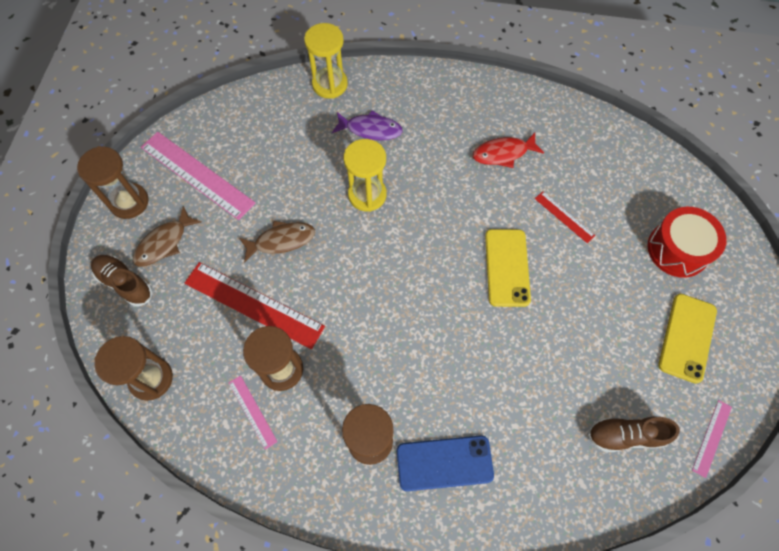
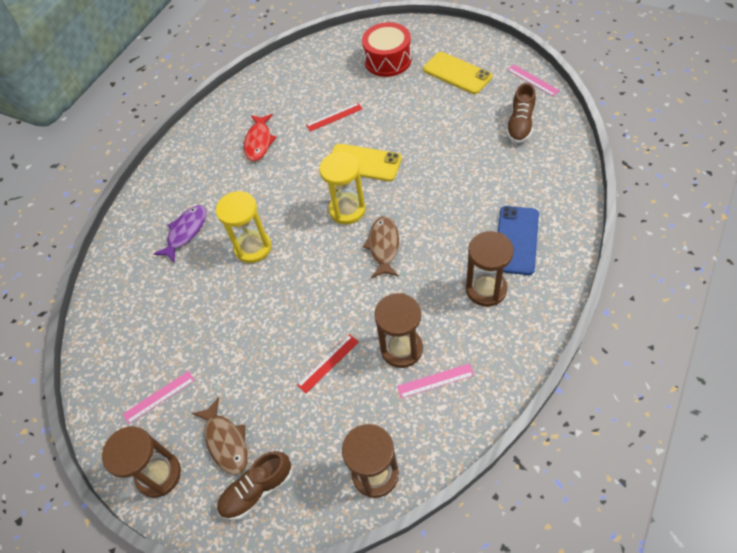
camera: 65 degrees left, 10 degrees down
(197, 175) = (159, 397): pink ruler -> pink ruler, size x0.49
(254, 304) = (328, 363): red ruler -> red ruler, size x0.49
(281, 241) = (270, 328): brown fish -> brown fish (384, 246)
(330, 84) = (117, 256): yellow hourglass -> yellow hourglass (347, 210)

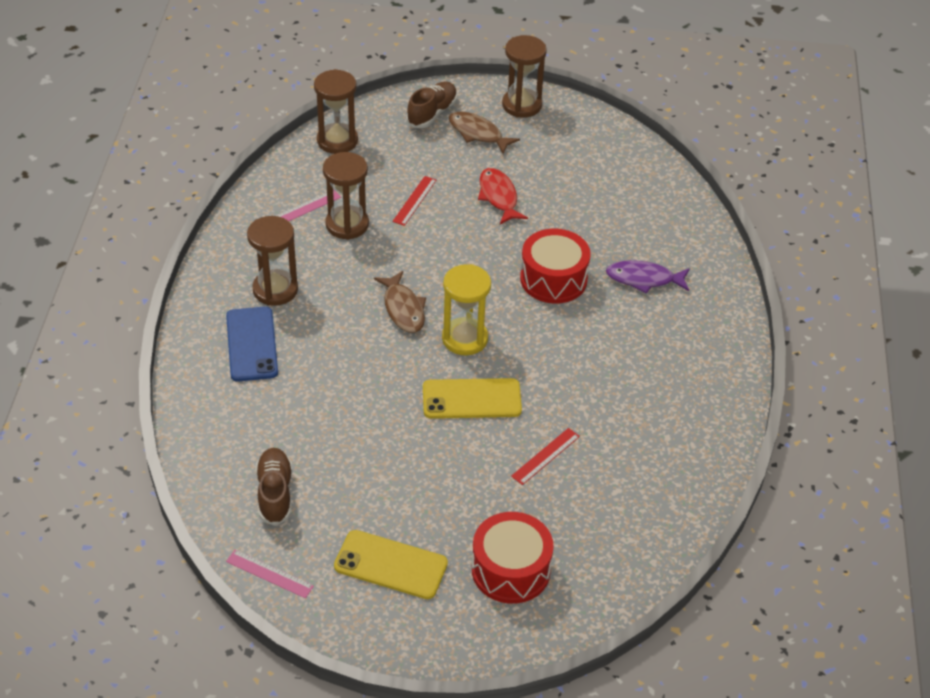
camera: 150 degrees right, 10 degrees down
(159, 397) = (561, 148): pink ruler -> none
(186, 232) = (644, 279): purple fish -> purple fish turned 90 degrees clockwise
(253, 248) = (553, 279): yellow hourglass -> red drum
(259, 142) = (630, 400): red fish -> red fish (499, 197)

